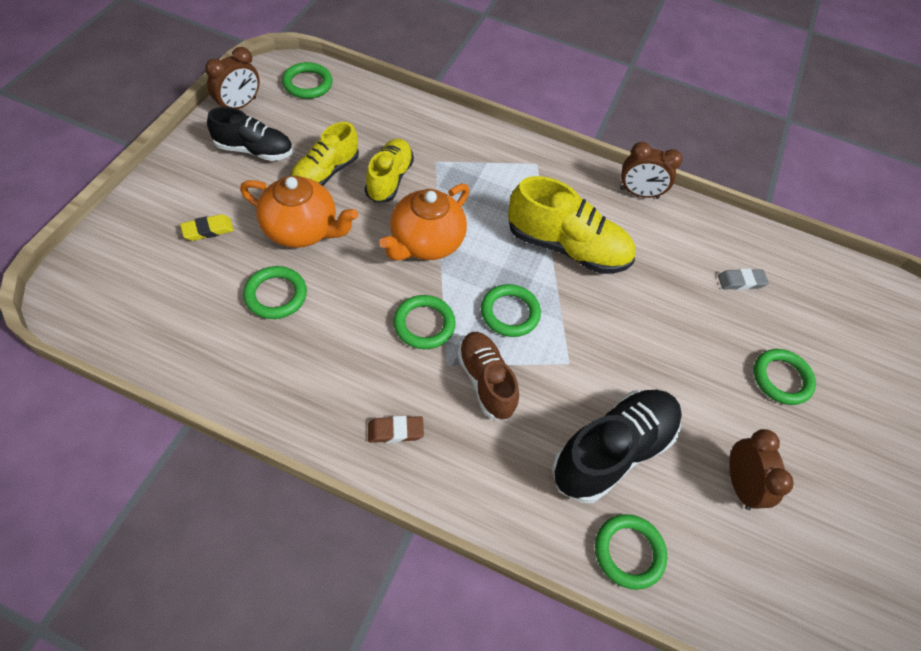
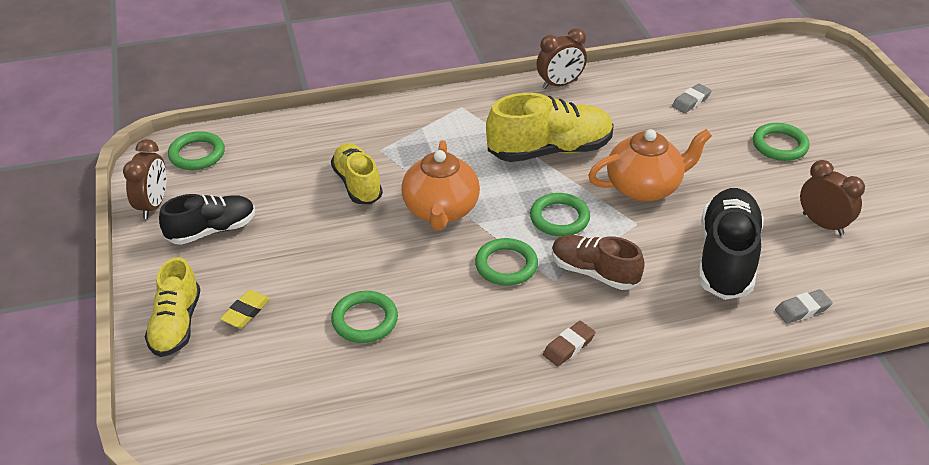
camera: 30 degrees left, 15 degrees down
(302, 230) = (328, 262): orange teapot -> orange teapot (644, 187)
(325, 172) = (297, 210): yellow shoe -> yellow shoe (176, 324)
(628, 552) = (802, 309): green ring -> grey eraser

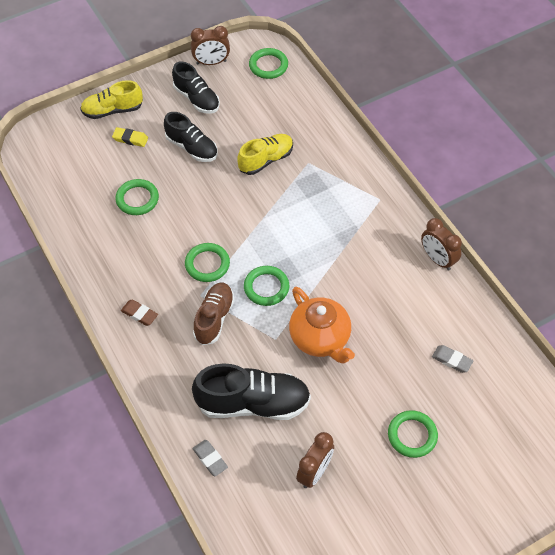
camera: 75 degrees right, 15 degrees up
(299, 249) = (192, 147): none -> black shoe
(441, 211) = (252, 214): orange teapot -> none
(549, 150) = (344, 267): yellow shoe -> none

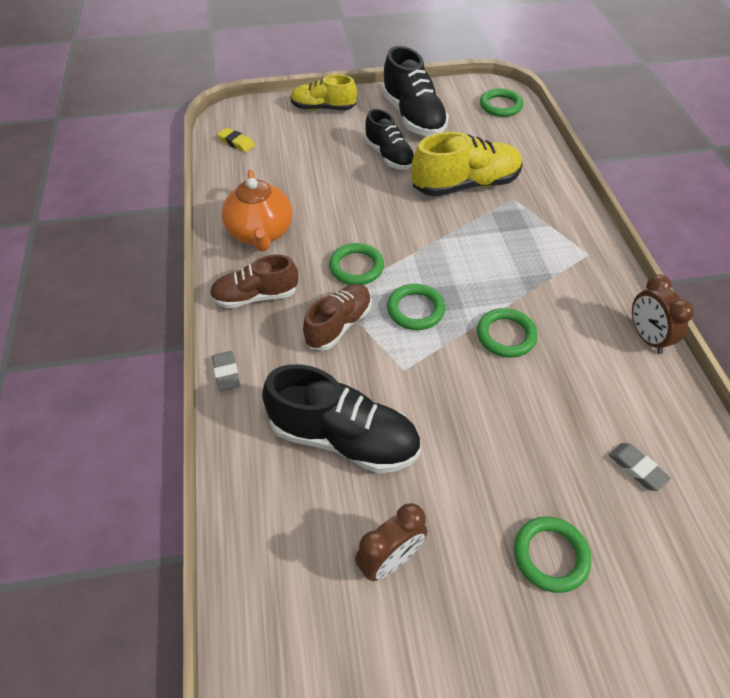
camera: 20 degrees right, 5 degrees down
(130, 139) = (329, 135): yellow eraser -> yellow eraser (236, 143)
(137, 199) = (309, 187): green ring -> green ring (506, 335)
(139, 314) = (256, 296): brown eraser -> brown shoe
(196, 99) = (413, 117): black shoe -> black shoe, size x1.53
(210, 459) = (258, 491): grey eraser -> grey eraser (226, 373)
(211, 62) = (441, 91): brown clock -> none
(266, 160) = (465, 185): yellow shoe -> yellow shoe, size x1.53
(320, 338) = (462, 386): orange teapot -> orange teapot (260, 233)

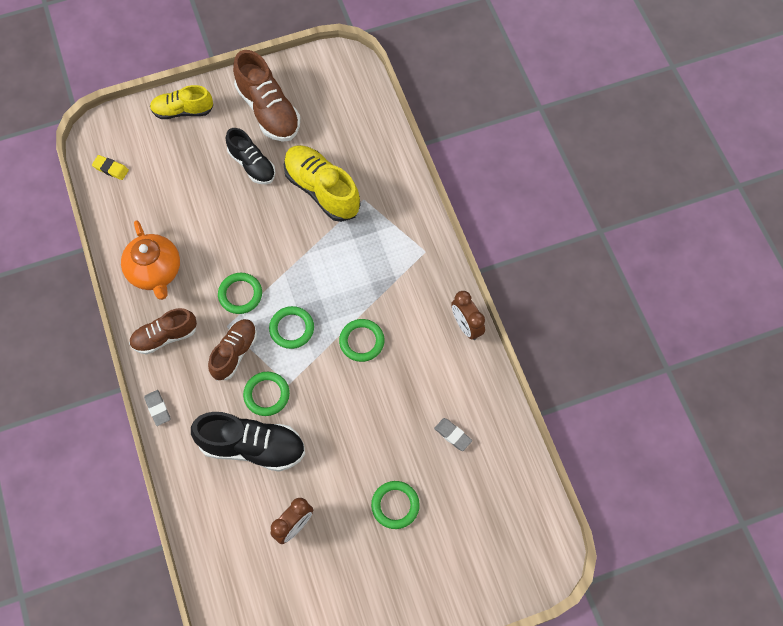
camera: 10 degrees left, 15 degrees up
(413, 117) = (268, 110): black shoe -> brown shoe
(465, 185) = (322, 190): yellow shoe -> yellow shoe turned 105 degrees counterclockwise
(500, 106) = (348, 83): green ring -> green ring (266, 395)

